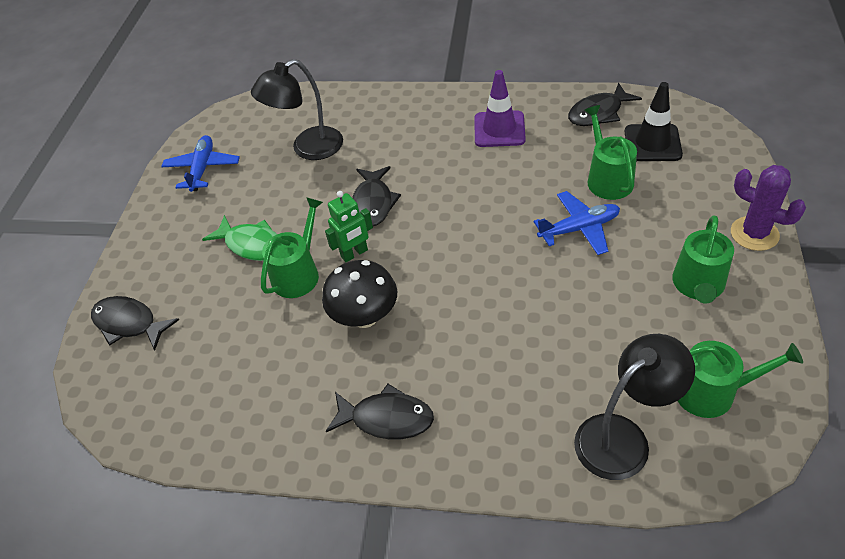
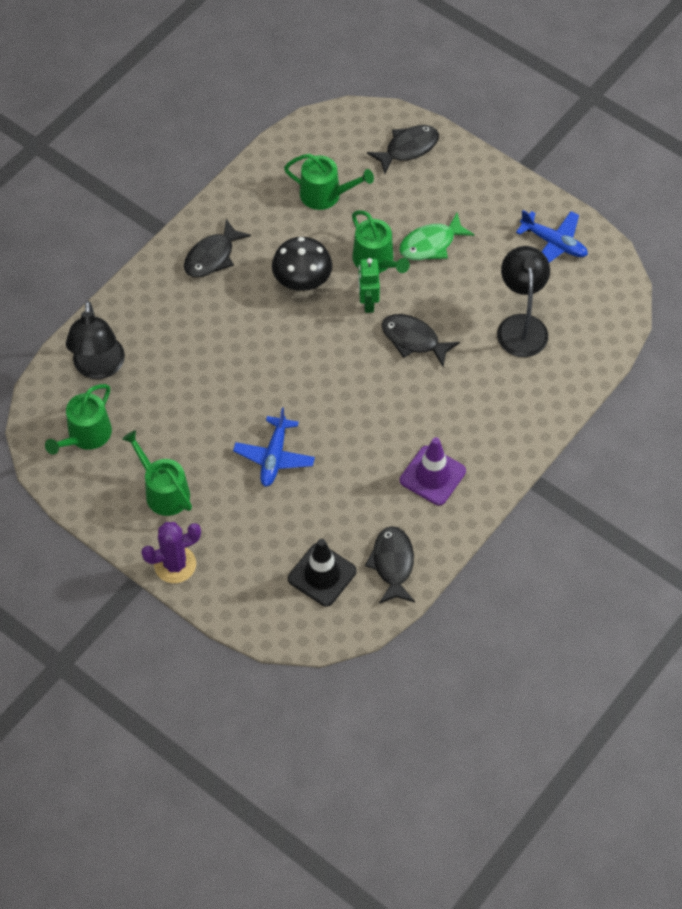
camera: 115 degrees right, 10 degrees up
(607, 178) = (309, 512): green watering can -> green watering can (325, 194)

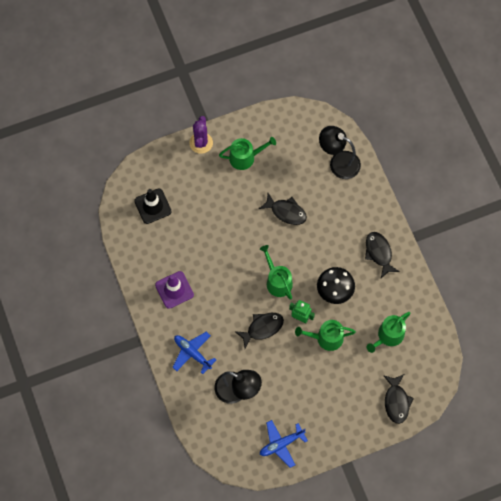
camera: 120 degrees right, 10 degrees up
(86, 435) = (300, 137): green watering can -> green watering can (277, 281)
(274, 457) = (233, 219): blue plane -> blue plane (192, 353)
(392, 564) = (137, 242): black fish -> black fish (286, 212)
(431, 244) = (320, 374): green fish -> none

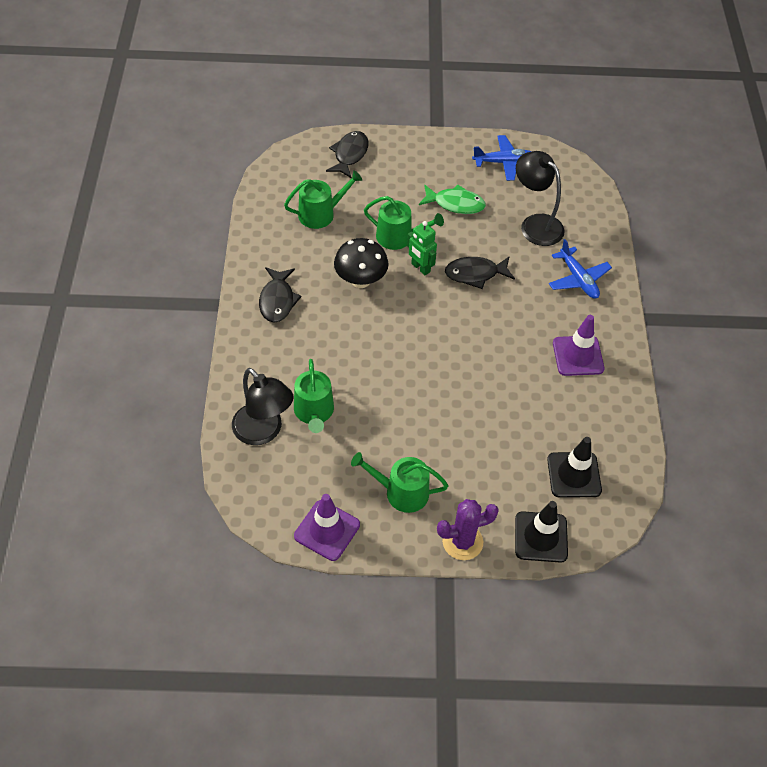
camera: 160 degrees left, 15 degrees down
(160, 162) = (541, 537): none -> black traffic cone
(201, 143) = (462, 542): purple cactus -> purple cactus turned 45 degrees clockwise
(275, 121) = (327, 530): none -> purple traffic cone
(277, 281) = (431, 317): green watering can -> green watering can (314, 412)
(286, 212) = (376, 394): black fish -> none
(300, 386) = (455, 204): none -> green fish

